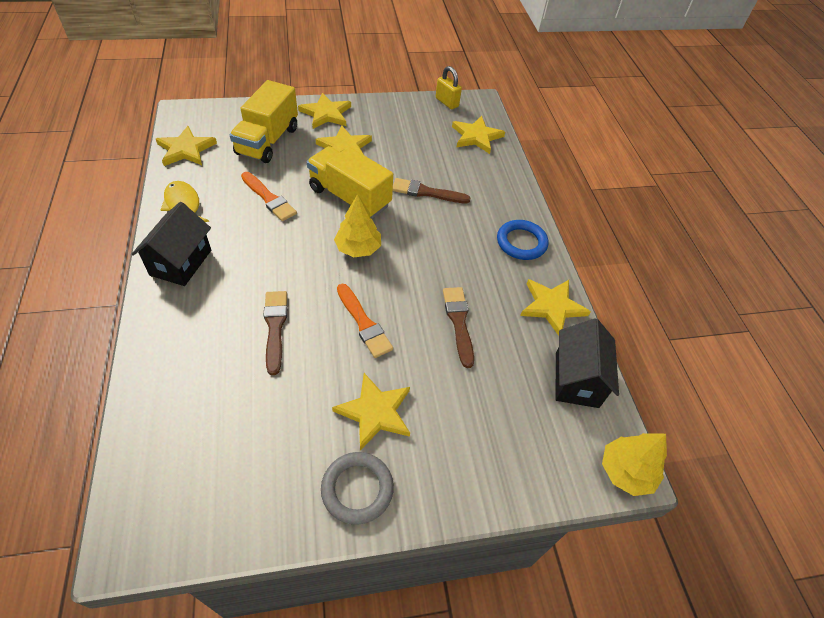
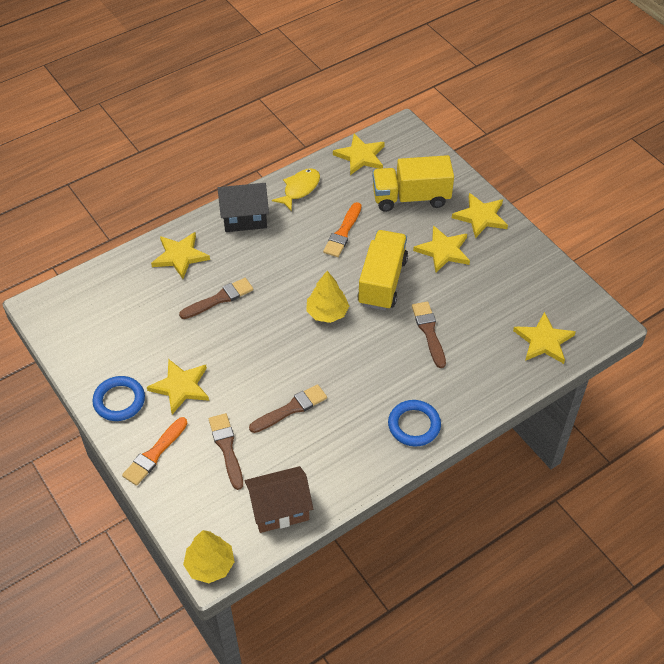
camera: 70 degrees right, 0 degrees up
(357, 489) = (119, 401): grey ring -> blue ring
(364, 323) = (253, 348): orange brush -> orange brush (154, 454)
(447, 102) = (580, 297): yellow padlock -> none
(481, 398) = (226, 448): none -> brown brush
(552, 306) = (349, 471): yellow star -> yellow star (180, 256)
(576, 379) = (279, 509): black house -> brown house

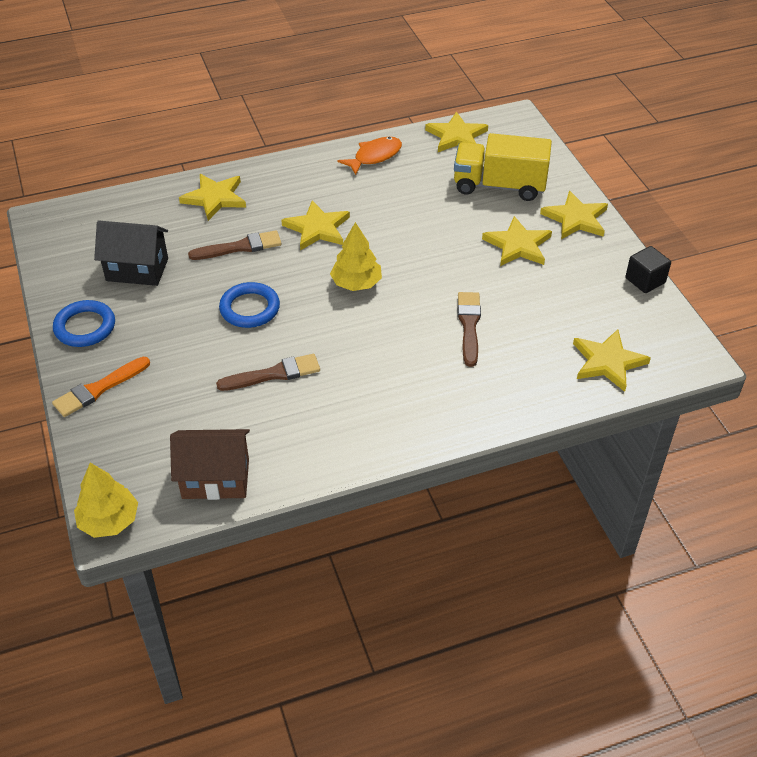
camera: 15 degrees right, 5 degrees down
(180, 387) = (158, 327): yellow star -> yellow star (317, 228)
(226, 448) = (182, 400): brown brush -> none
(244, 218) = (301, 174): black house -> black house (137, 270)
(299, 189) = (374, 156): yellow fish -> orange fish
(343, 233) = (406, 207): orange brush -> none
(382, 282) = (433, 264): yellow truck -> none
(414, 425) = (413, 421): blue ring -> blue ring (250, 308)
(550, 262) = (645, 280): none -> black cube

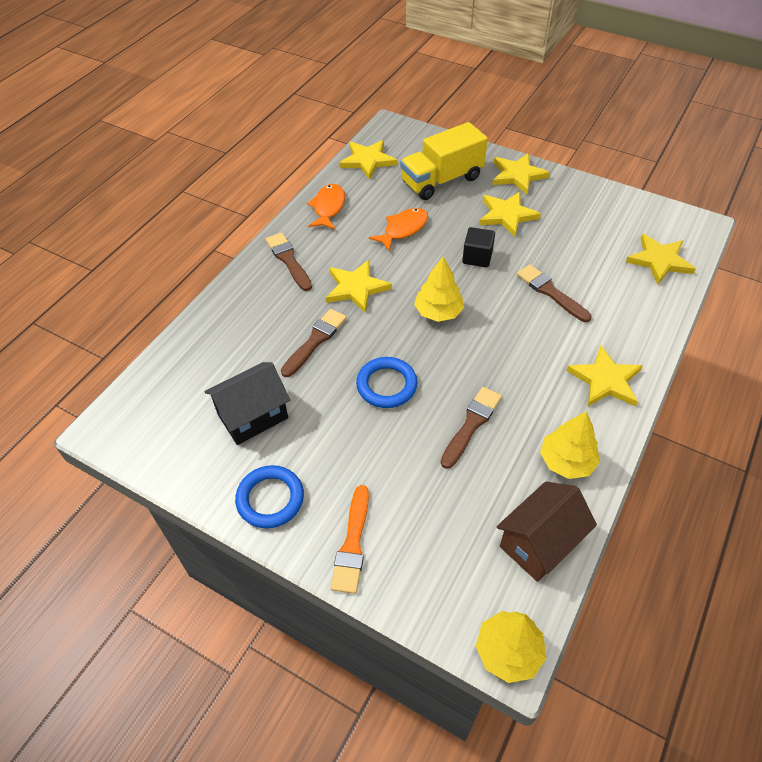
camera: 40 degrees left, 5 degrees up
(215, 198) = (243, 313): yellow star -> yellow star (605, 380)
(294, 179) = (288, 260): none -> brown brush
(309, 445) = (567, 461): none -> yellow tree
(412, 206) = (403, 229): none -> orange fish
(645, 280) = (609, 192): black cube -> black cube (477, 257)

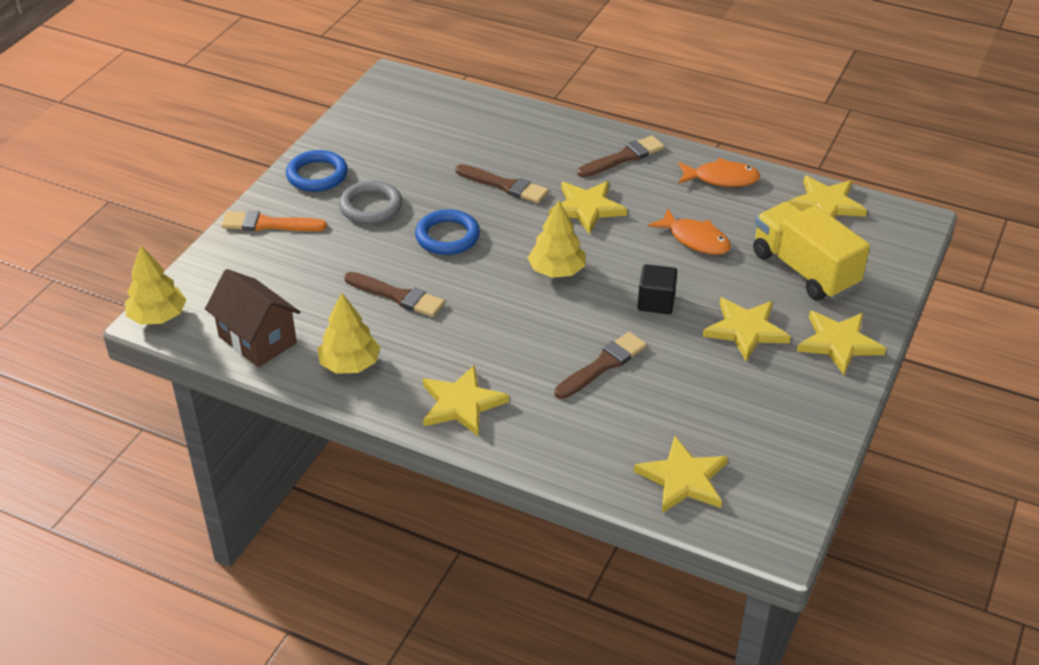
camera: 85 degrees right, 10 degrees down
(253, 416) = (407, 156): black house -> none
(333, 447) = (371, 206): none -> grey ring

